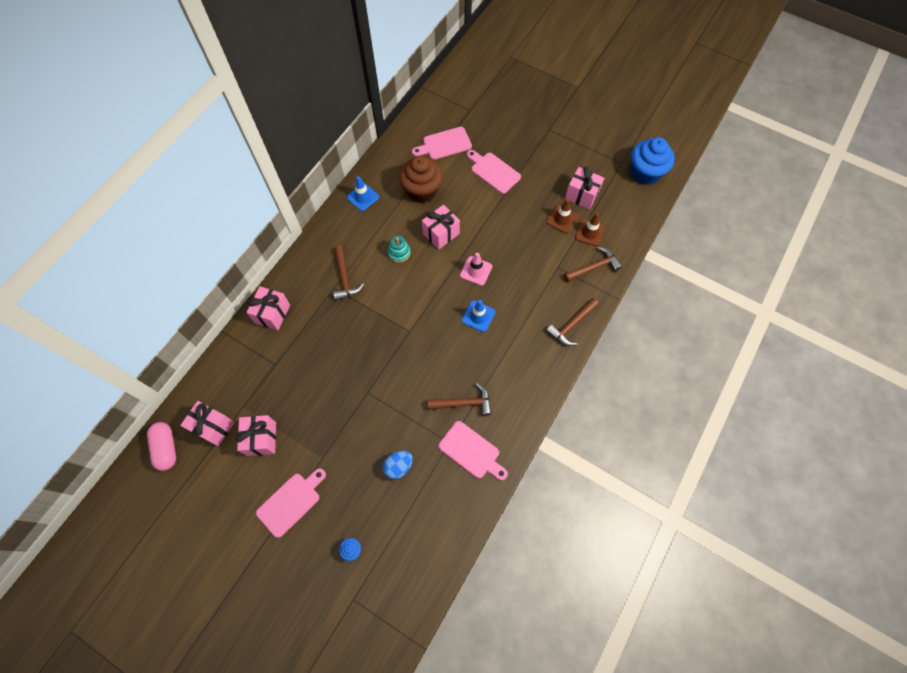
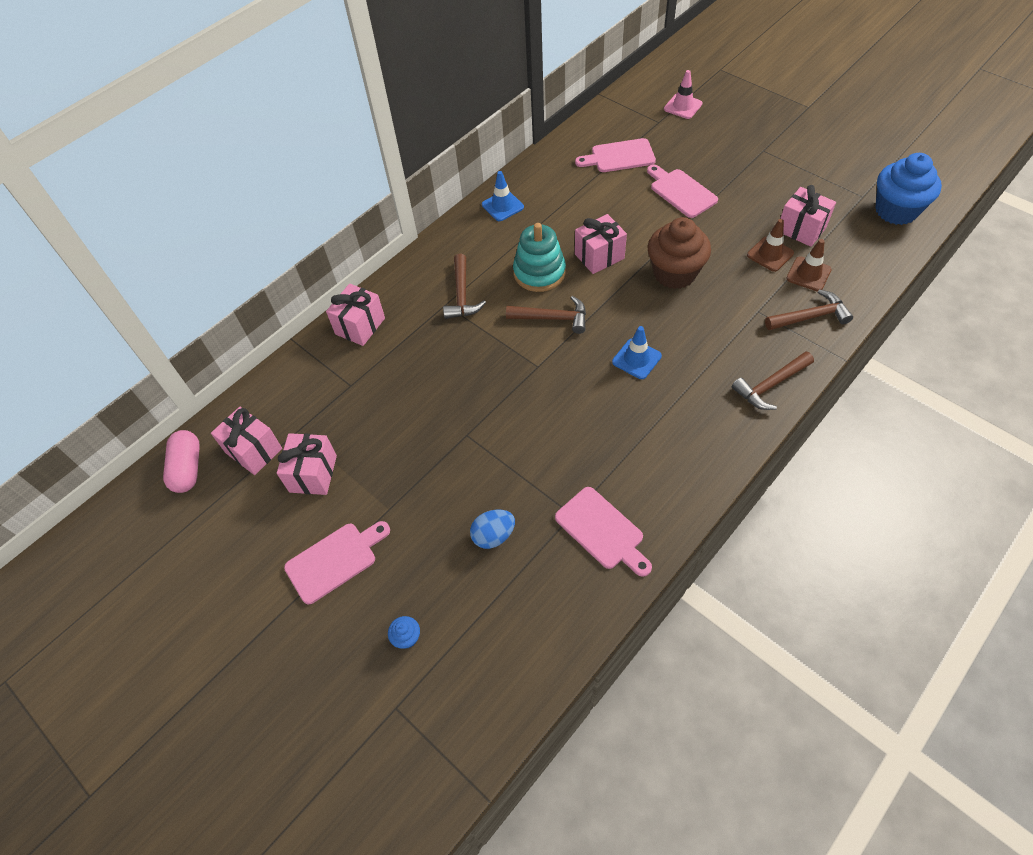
camera: 15 degrees right, 10 degrees down
(399, 253) = (539, 272): turquoise stacking toy -> turquoise stacking toy, size x1.70
(422, 191) = (581, 205): brown cupcake -> brown cupcake (674, 273)
(464, 403) = (600, 466): brown hammer -> brown hammer (553, 318)
(476, 271) = (641, 304): pink traffic cone -> pink traffic cone (683, 106)

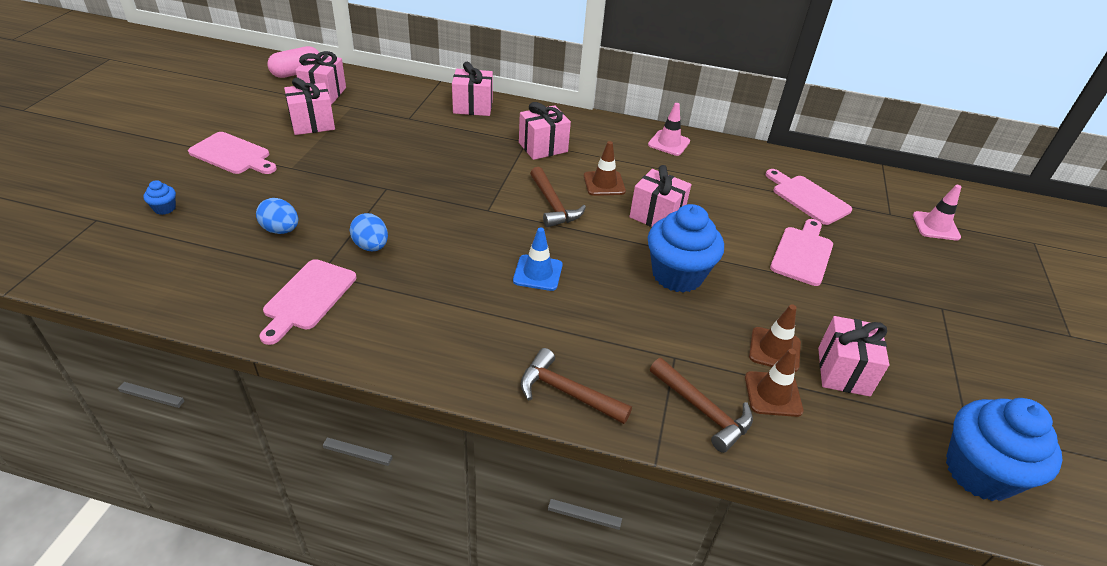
camera: 55 degrees right, 15 degrees down
(462, 295) = (543, 147): brown hammer -> pink gift
(502, 206) = (669, 143): blue traffic cone -> pink traffic cone
(539, 272) = (604, 184): turquoise stacking toy -> brown traffic cone
(551, 467) = (371, 246): none -> blue egg
(674, 273) = (677, 275): brown cupcake -> blue cupcake

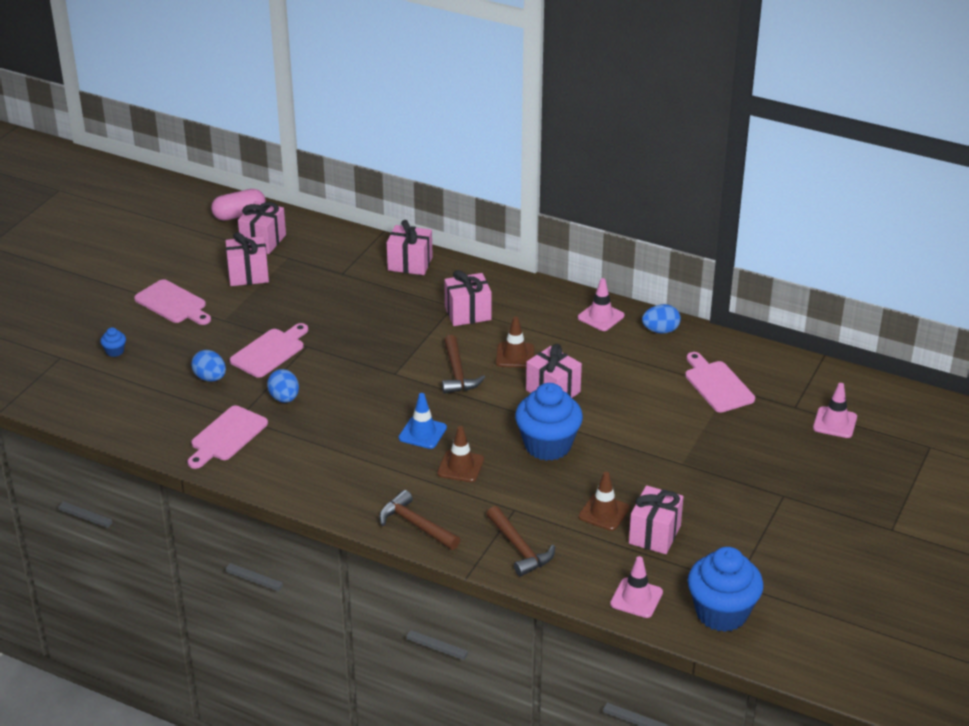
camera: 15 degrees right, 5 degrees down
(728, 152) = (660, 330): none -> blue egg
(773, 394) = (583, 544): brown traffic cone -> brown traffic cone (460, 466)
(802, 253) = (678, 437): pink cutting board -> pink cutting board (270, 351)
(872, 465) = (636, 598): none -> pink traffic cone

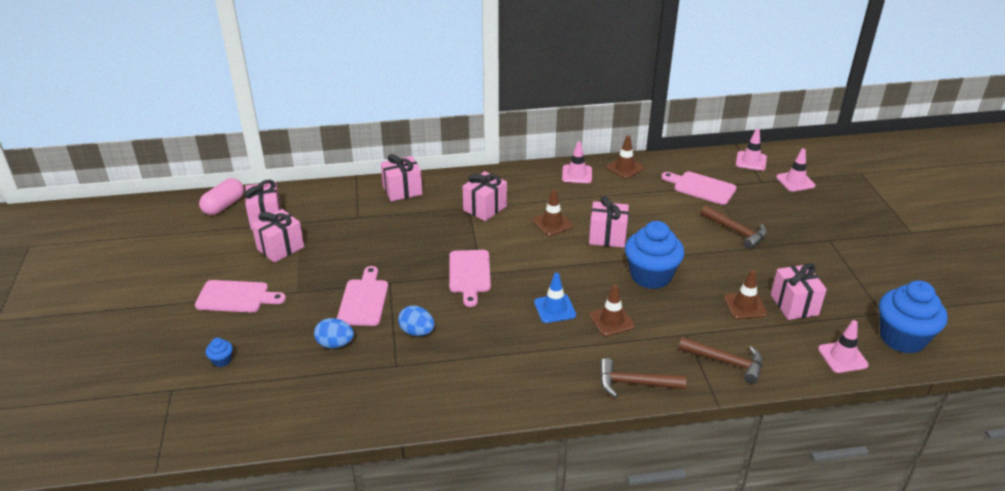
camera: 35 degrees left, 0 degrees up
(227, 436) = (402, 387): pink cutting board -> pink cutting board (469, 274)
(457, 373) = (527, 253): brown hammer -> brown hammer (736, 231)
(660, 330) = (625, 168): blue egg -> brown traffic cone
(814, 380) = (751, 161): none -> pink traffic cone

